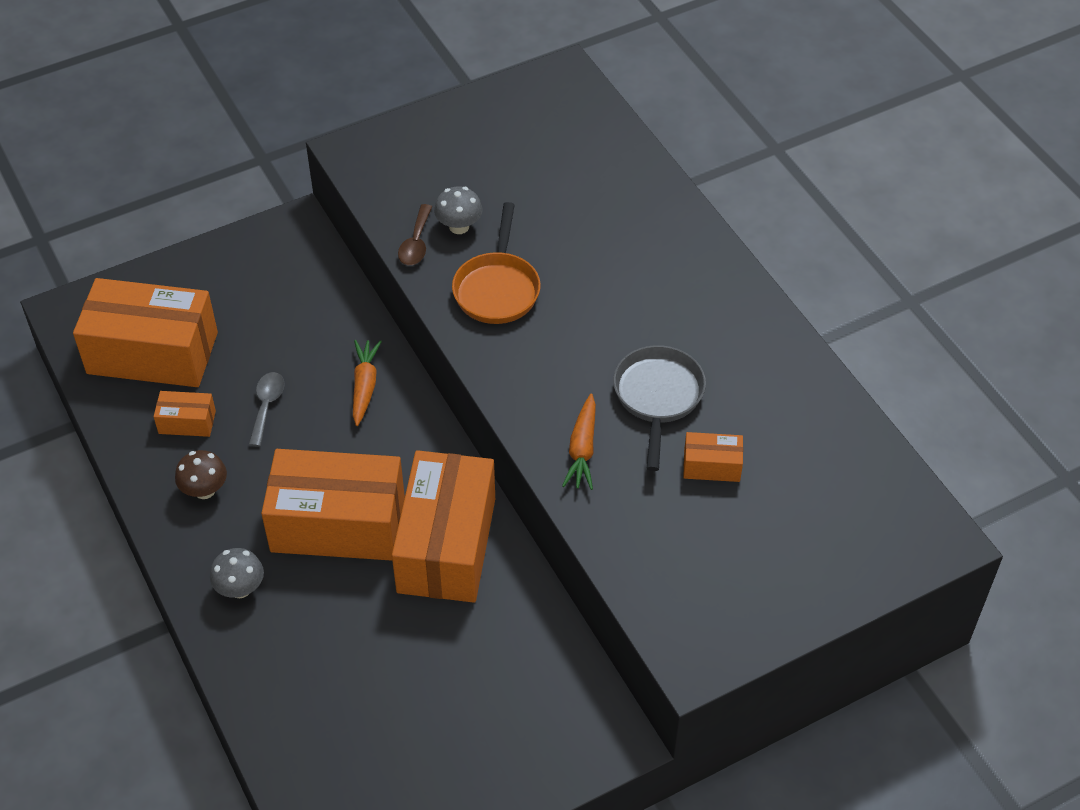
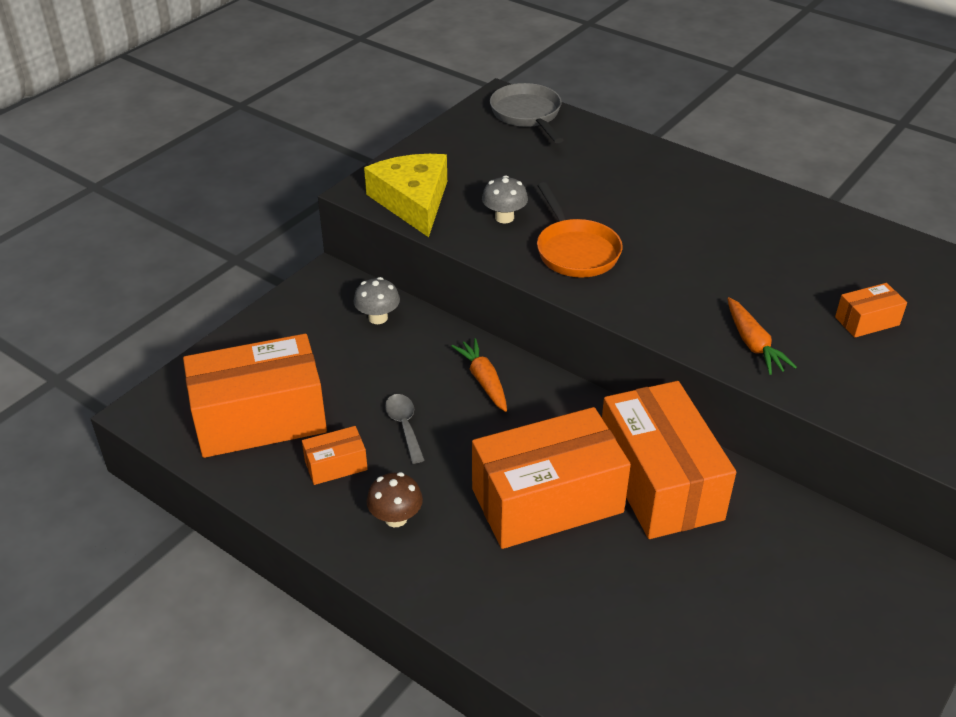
camera: 25 degrees left, 10 degrees down
(240, 588) = (496, 593): grey mushroom -> grey mushroom (378, 318)
(387, 178) = (413, 201): none -> yellow cheese
(416, 243) = (477, 239): brown spoon -> none
(658, 397) = (777, 287): grey pan -> grey pan (527, 115)

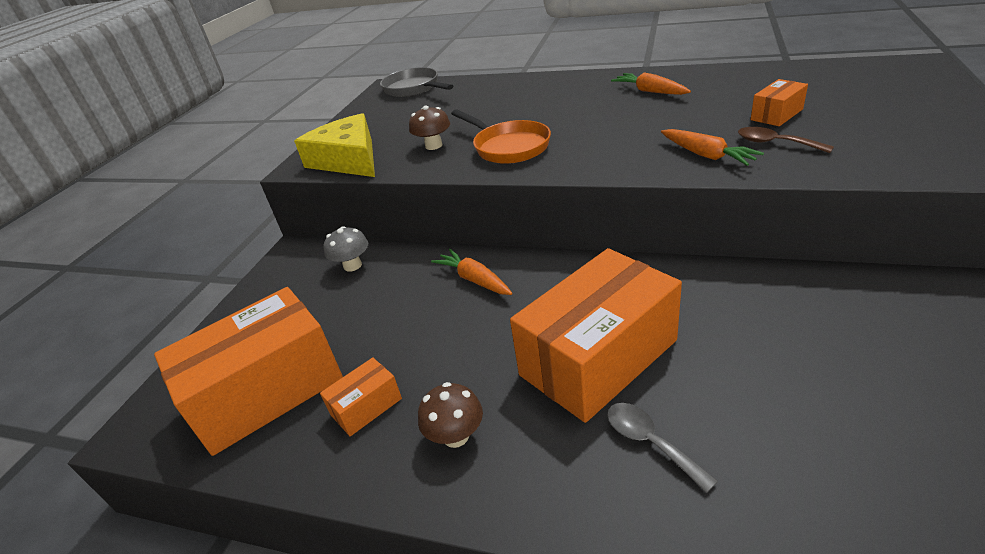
camera: 15 degrees left, 5 degrees down
(404, 426) = (420, 343): grey spoon -> grey spoon (650, 442)
(504, 217) = (433, 146): grey mushroom -> brown mushroom
(660, 482) = (687, 302): orange box -> none
(771, 231) = (650, 91): none -> orange carrot
(829, 357) = (775, 143): none -> brown spoon

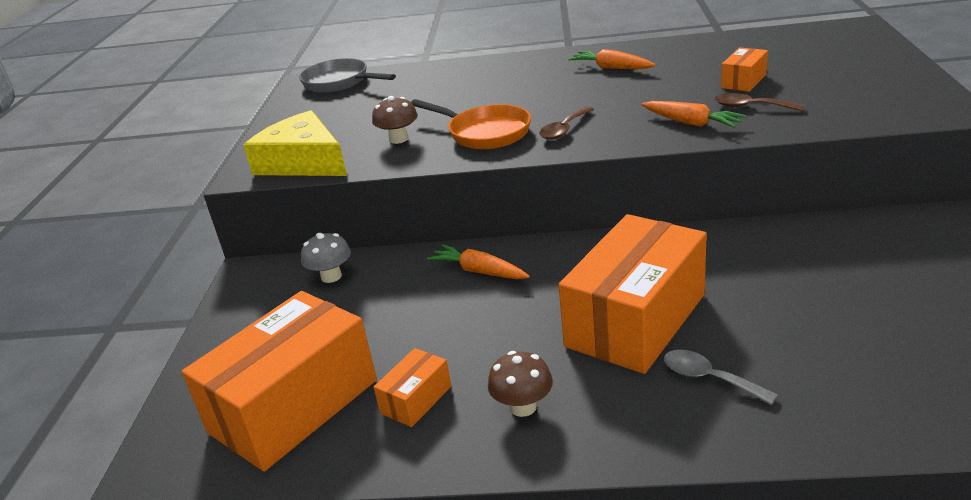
camera: 15 degrees left, 5 degrees down
(580, 150) = (564, 129): none -> brown spoon

